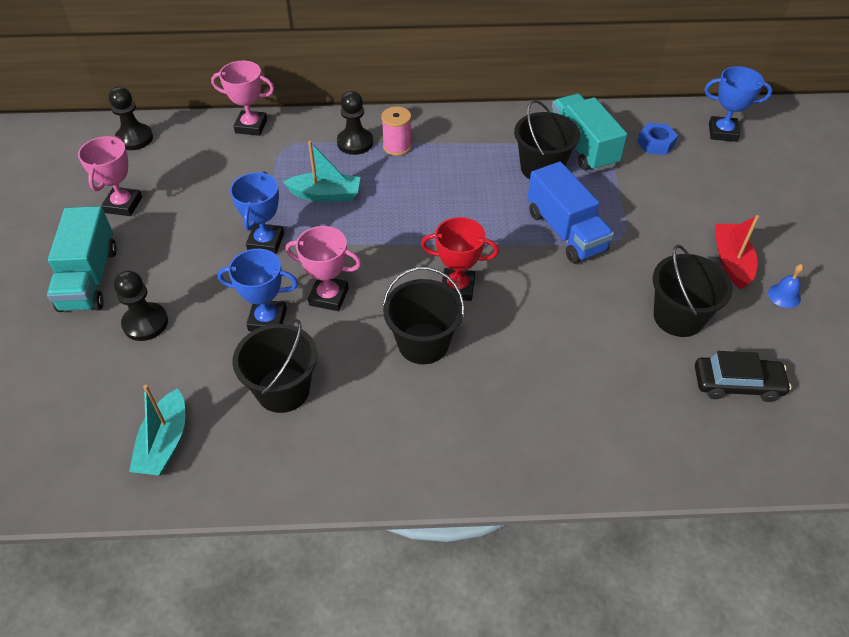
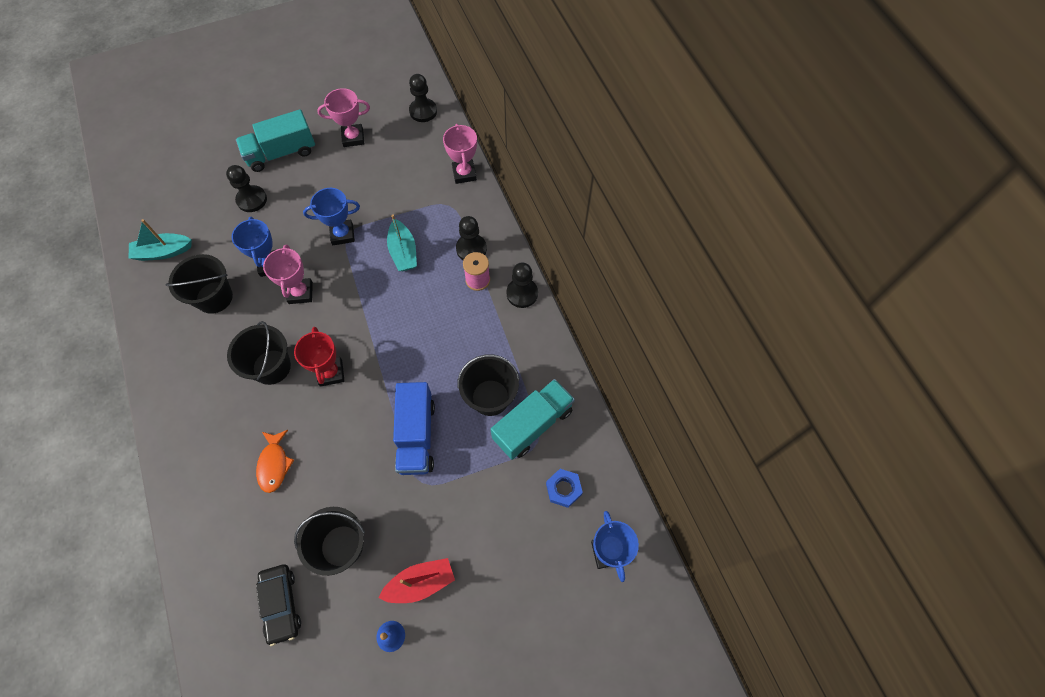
camera: 70 degrees right, 15 degrees up
(431, 120) = (522, 293): none -> black pawn
(560, 362) = (274, 464): none -> orange fish
(565, 231) = (416, 436): blue truck -> blue truck turned 45 degrees counterclockwise

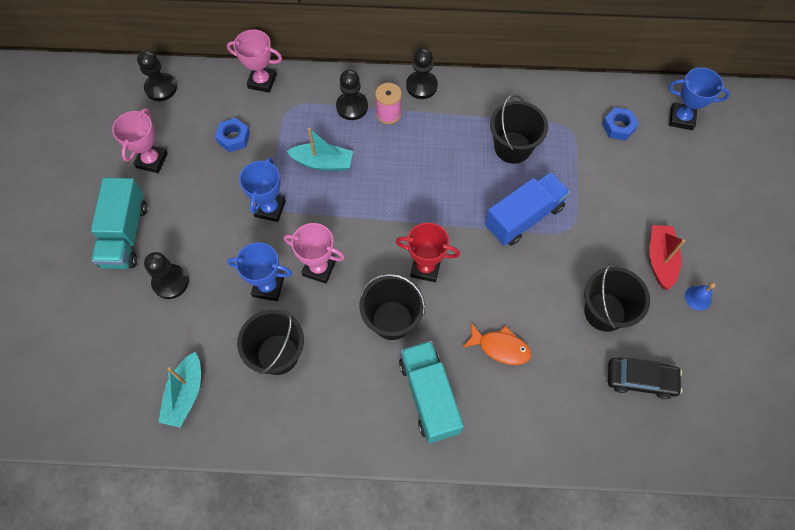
camera: 65 degrees left, 0 degrees up
(399, 180) = (234, 138): none -> blue nut
(416, 436) = (524, 217): blue truck -> blue truck turned 60 degrees counterclockwise
(533, 424) = (552, 126): turquoise truck -> turquoise truck (429, 396)

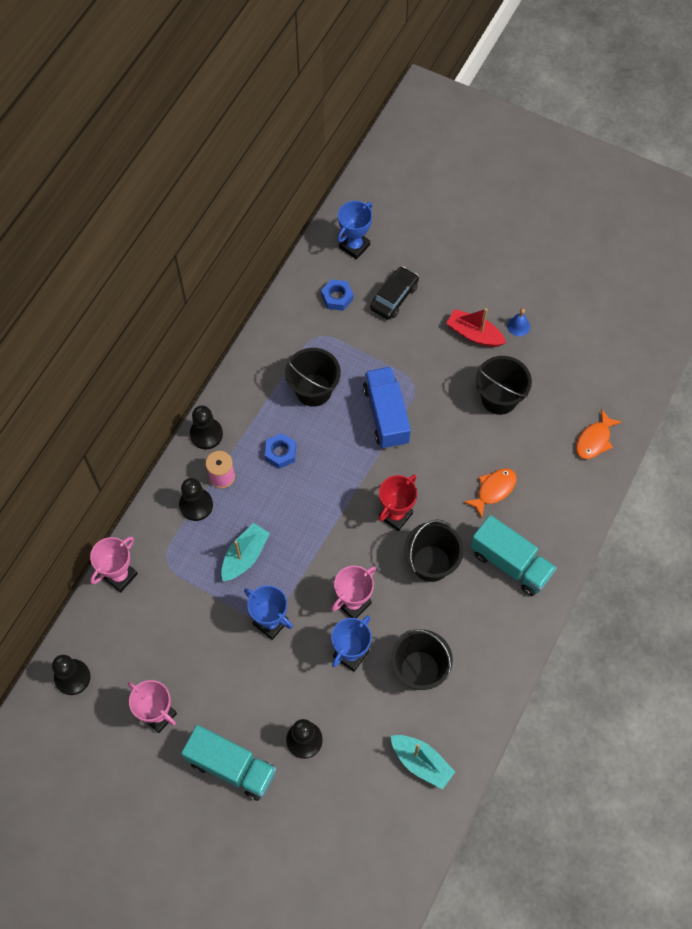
camera: 65 degrees left, 0 degrees up
(234, 138) = (173, 627): blue nut -> blue nut (280, 453)
(429, 396) = (510, 563): turquoise truck -> turquoise truck turned 150 degrees counterclockwise
(615, 428) = (594, 440): none -> orange fish
(640, 380) = (565, 402): black car -> black car (394, 297)

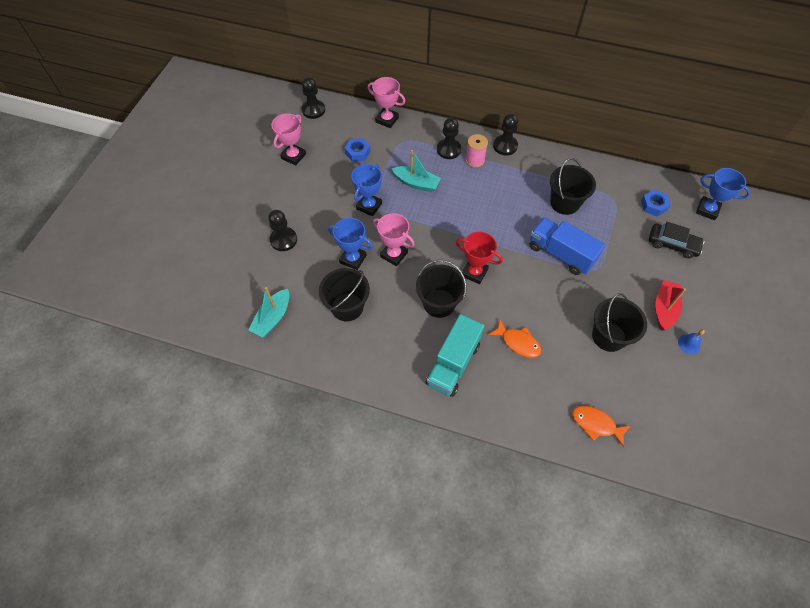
camera: 80 degrees right, 5 degrees down
(231, 767) = (261, 201): turquoise truck -> none
(280, 453) = (504, 191): blue nut -> blue nut (357, 152)
(386, 415) = (561, 254): blue truck -> blue truck turned 120 degrees counterclockwise

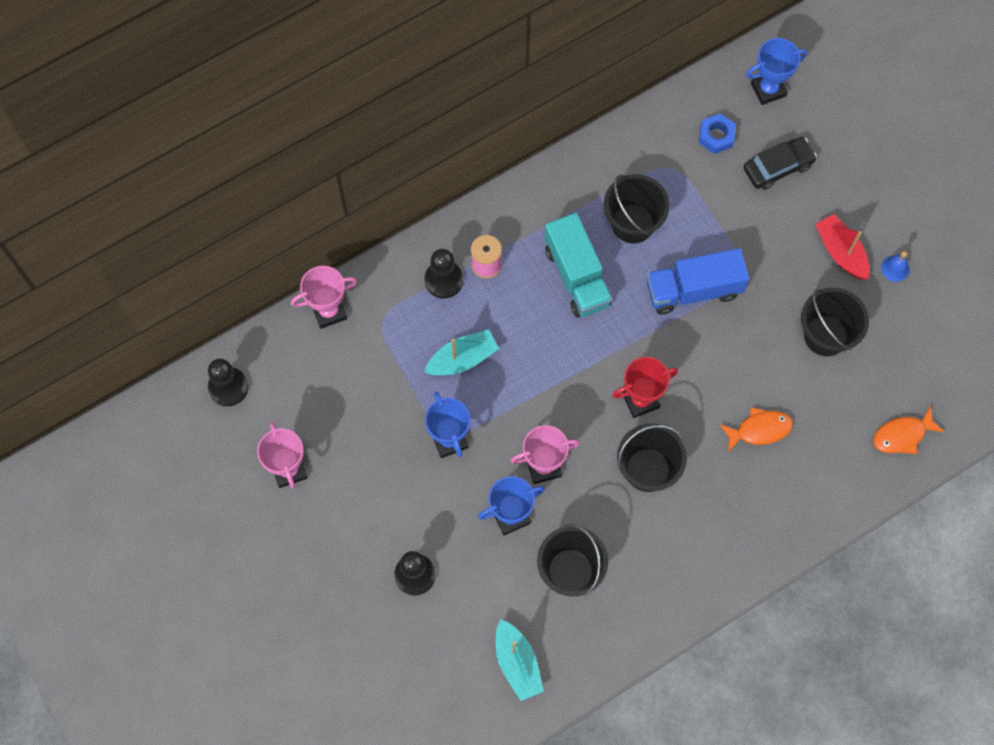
camera: 50 degrees left, 10 degrees up
(357, 152) = (352, 388): blue nut -> none
(453, 364) = (730, 515): turquoise truck -> turquoise truck (577, 276)
(505, 146) = (495, 212): black pawn -> none

